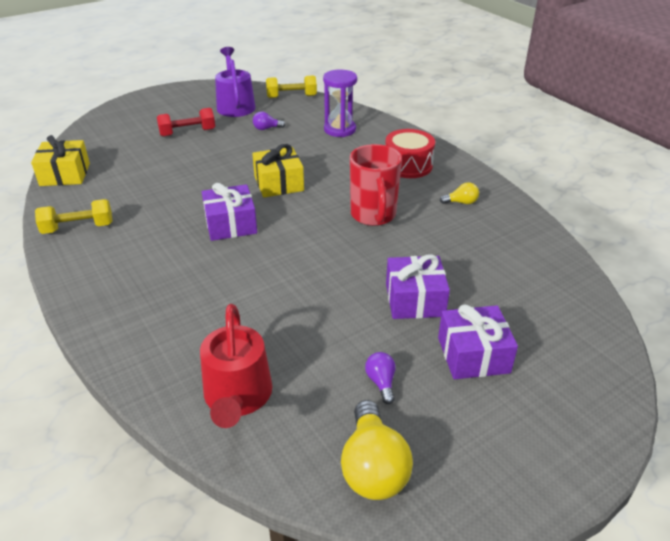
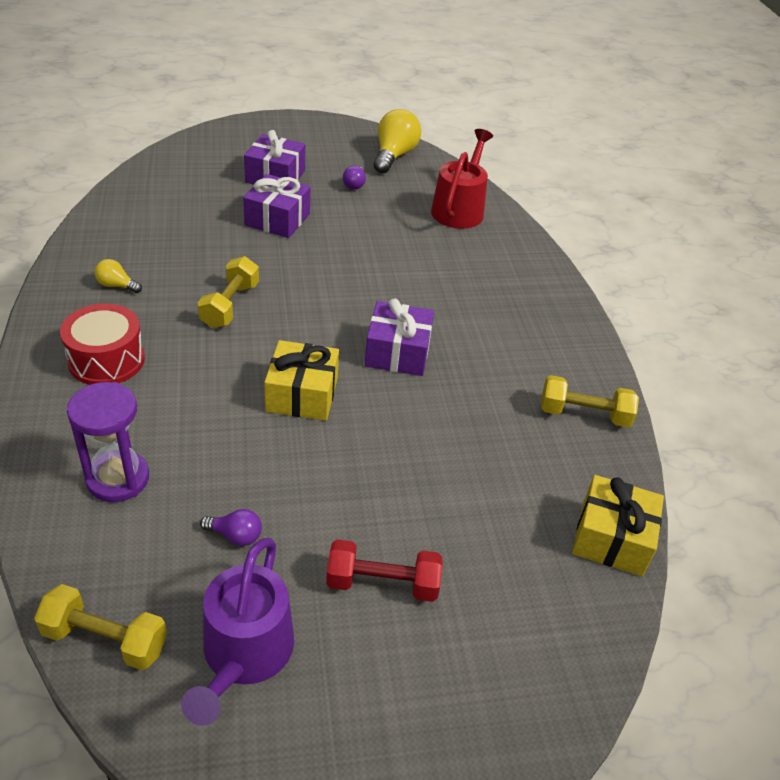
camera: 160 degrees left, 5 degrees up
(373, 215) = (230, 305): red mug -> yellow dumbbell

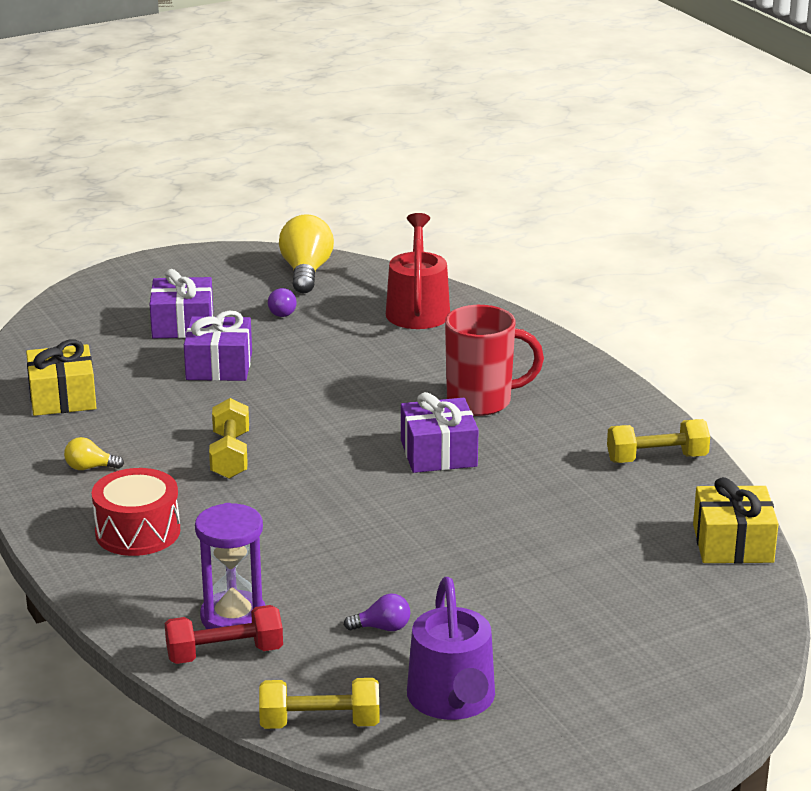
camera: 15 degrees left, 15 degrees down
(302, 394) = (365, 510): yellow gift -> yellow gift (62, 397)
(382, 583) = (543, 625): red dumbbell -> red dumbbell (225, 654)
(462, 310) = (482, 402): none -> red mug

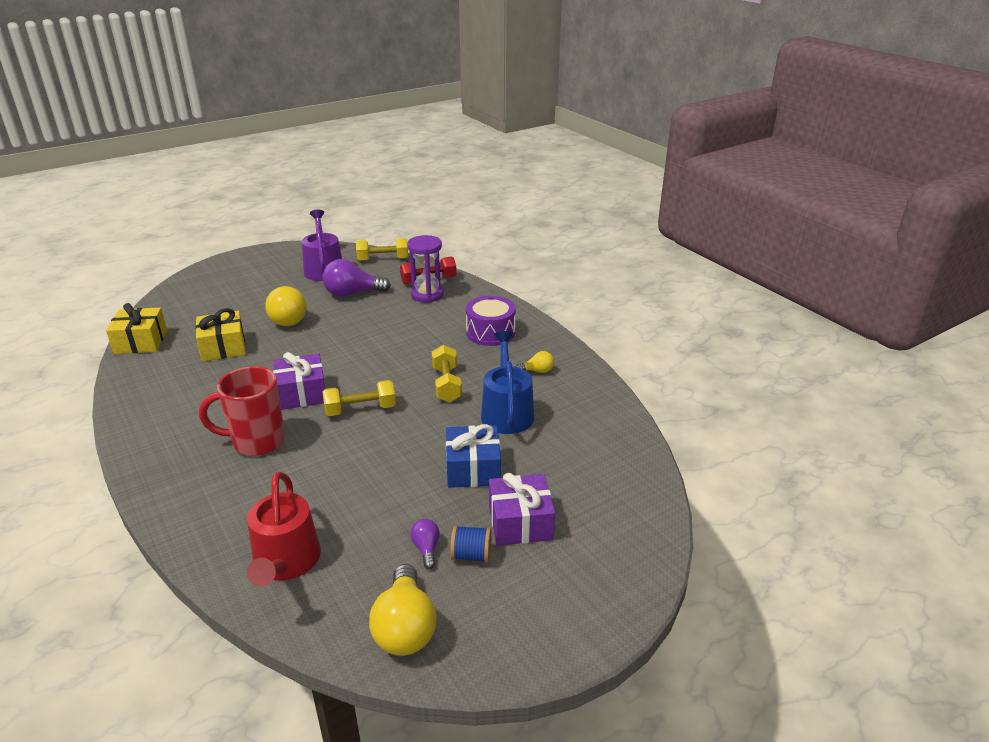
camera: 175 degrees right, 5 degrees up
(62, 397) = (586, 428): yellow gift -> yellow gift (223, 347)
(137, 532) = (490, 332): red drum -> purple drum
(157, 418) = (507, 412): none -> blue watering can
(219, 366) = (473, 469): purple gift -> blue gift
(239, 306) = (471, 555): none -> blue spool
(382, 628) = (352, 293): purple light bulb -> purple light bulb, size x1.99
(494, 576) = (288, 318): none -> yellow light bulb
(657, 459) = (148, 397): yellow dumbbell -> yellow dumbbell (360, 409)

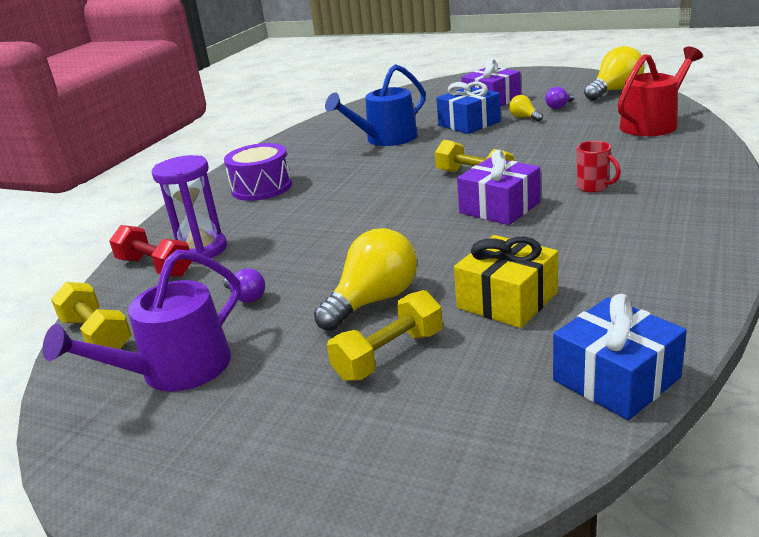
camera: 120 degrees left, 5 degrees down
(141, 342) = (616, 379): yellow gift -> blue gift
(257, 442) = (593, 187): red mug -> red mug, size x0.51
(352, 293) = (246, 297): purple light bulb -> purple light bulb, size x0.50
(446, 384) = (381, 167): yellow dumbbell -> yellow dumbbell (389, 355)
(471, 555) = (540, 99): blue spool -> none
(537, 371) = (309, 151): yellow light bulb -> yellow light bulb (524, 117)

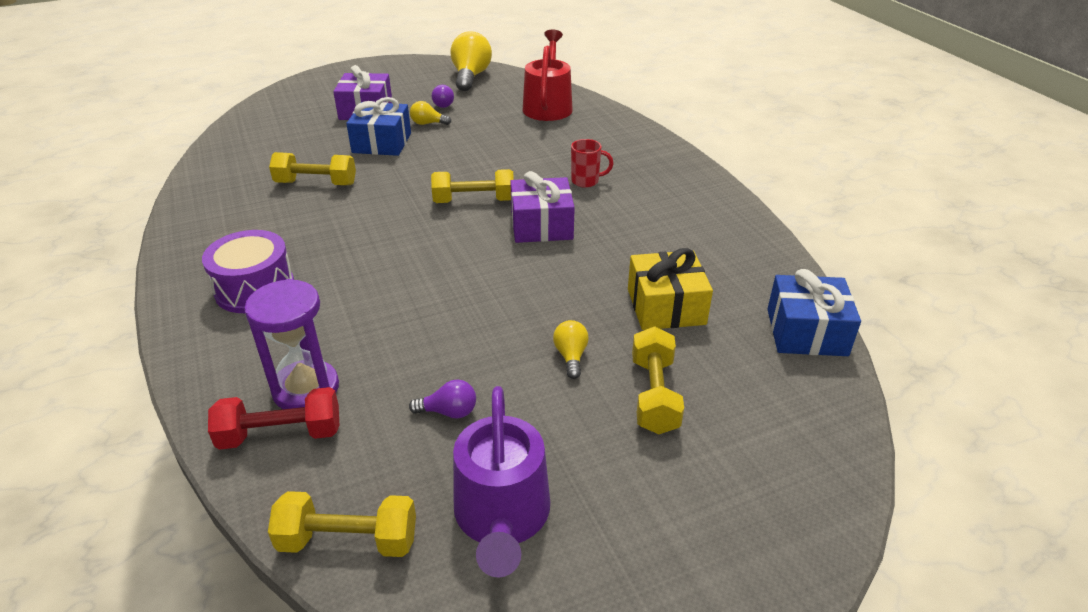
camera: 50 degrees left, 10 degrees up
(373, 301) = (571, 356): yellow light bulb -> yellow light bulb, size x0.50
(386, 139) = (316, 183): blue watering can -> yellow dumbbell

